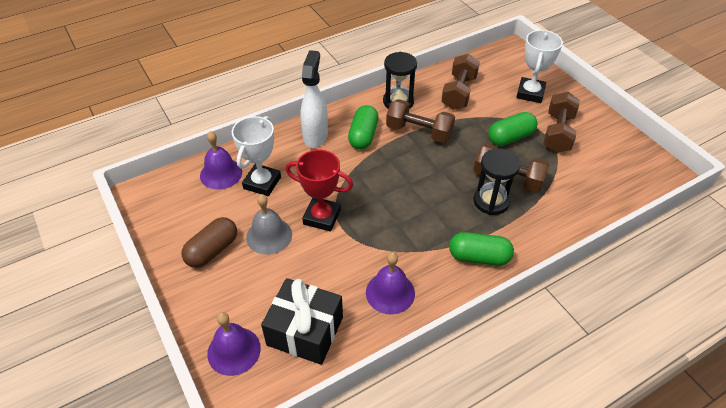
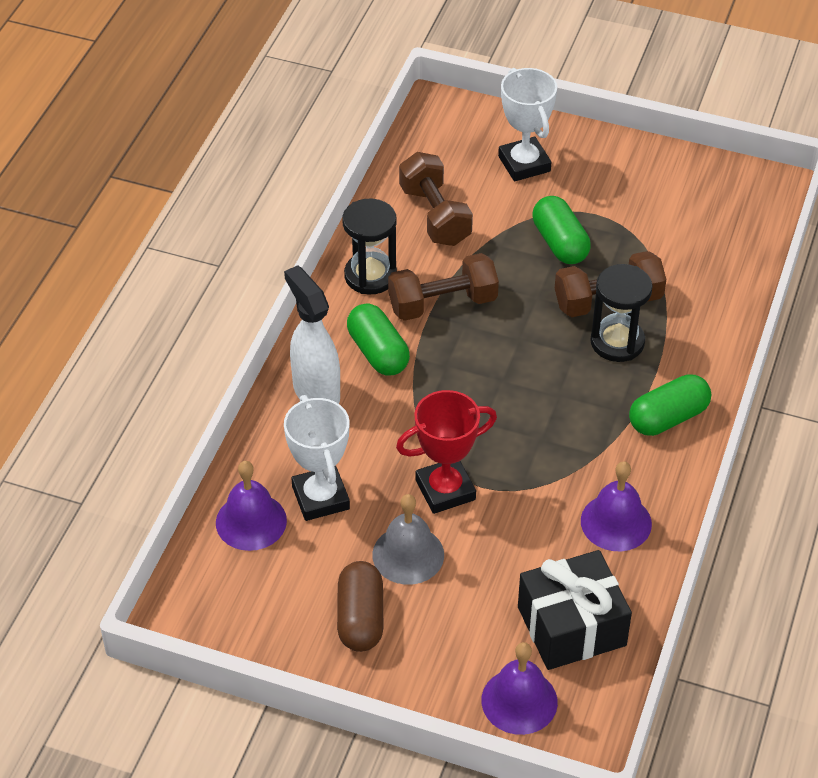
camera: 40 degrees left, 0 degrees up
(510, 137) = (560, 243): green capsule -> green capsule turned 45 degrees counterclockwise
(558, 133) = (608, 203): brown dumbbell -> none

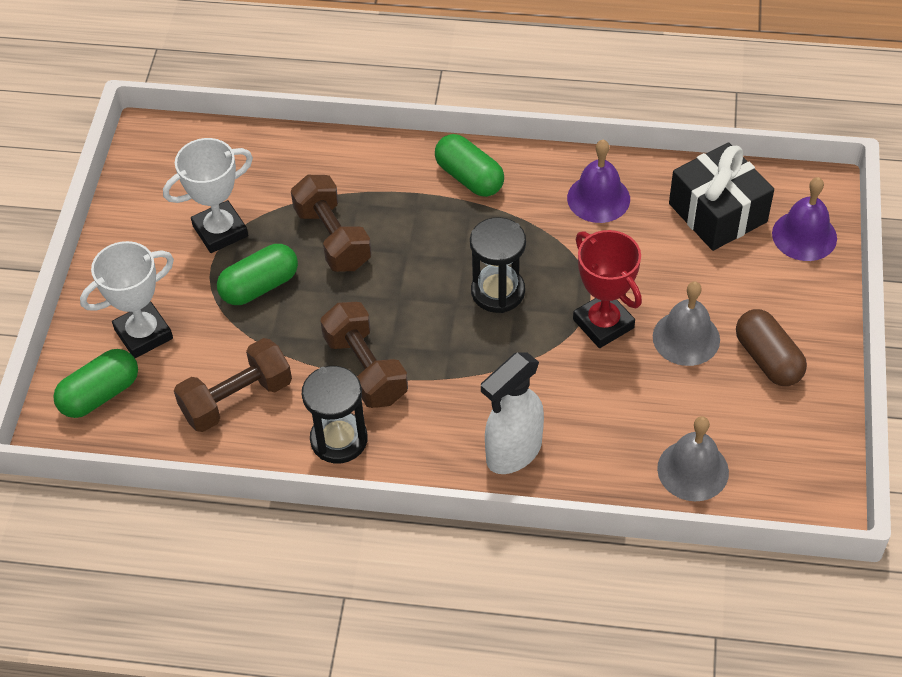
camera: 100 degrees left, 5 degrees up
(251, 521) = (693, 470): purple bell -> grey bell
(320, 498) = (645, 419): white trophy -> white trophy (220, 231)
(360, 618) = (768, 359): brown capsule -> brown capsule turned 75 degrees clockwise
(378, 352) = (446, 411): green capsule -> green capsule (100, 394)
(617, 342) = (385, 224): black hourglass -> black hourglass (498, 291)

